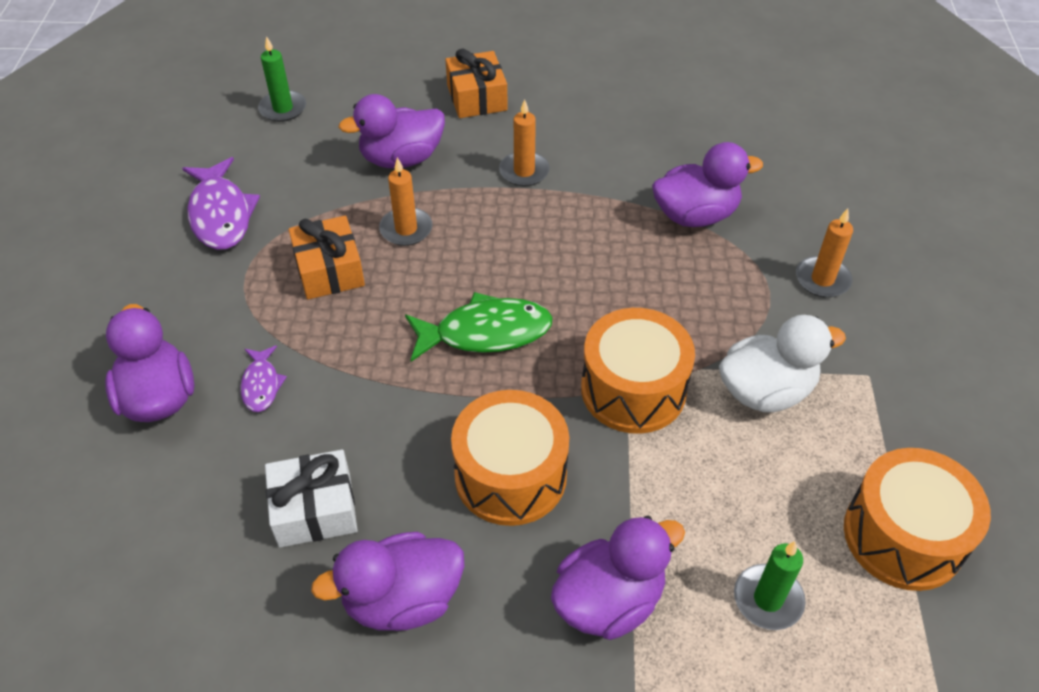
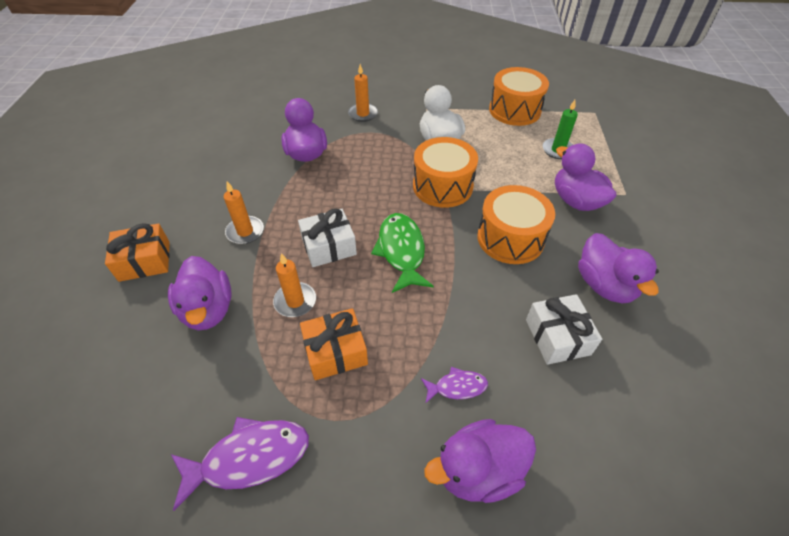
camera: 90 degrees left, 0 degrees up
(283, 108) = (95, 421): green candle -> none
(496, 254) = (329, 246): none -> white gift

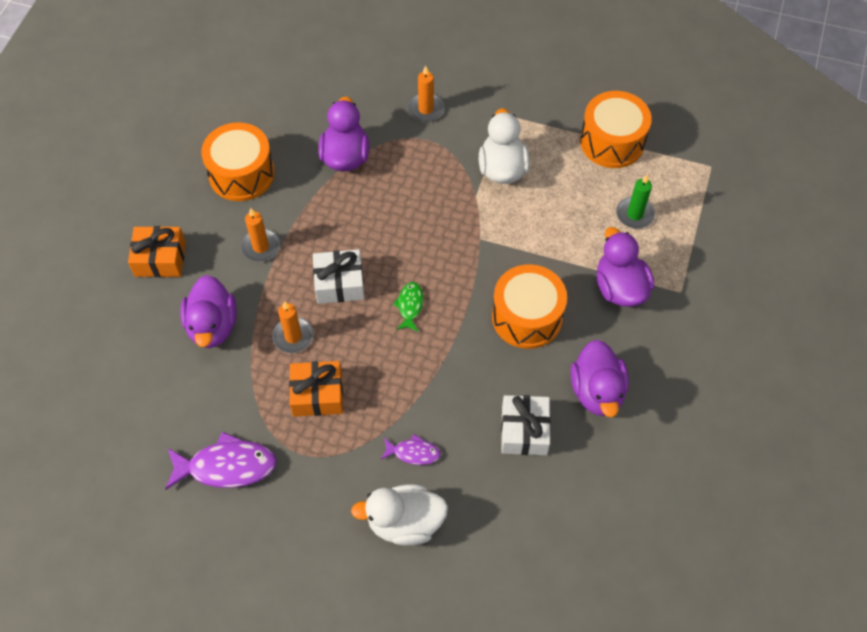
camera: 15 degrees right, 10 degrees up
(401, 251) = (410, 306): green fish -> green fish, size x0.54
(442, 186) = (481, 235): orange drum -> orange drum (241, 174)
(478, 470) = (405, 523): purple duck -> white duck

